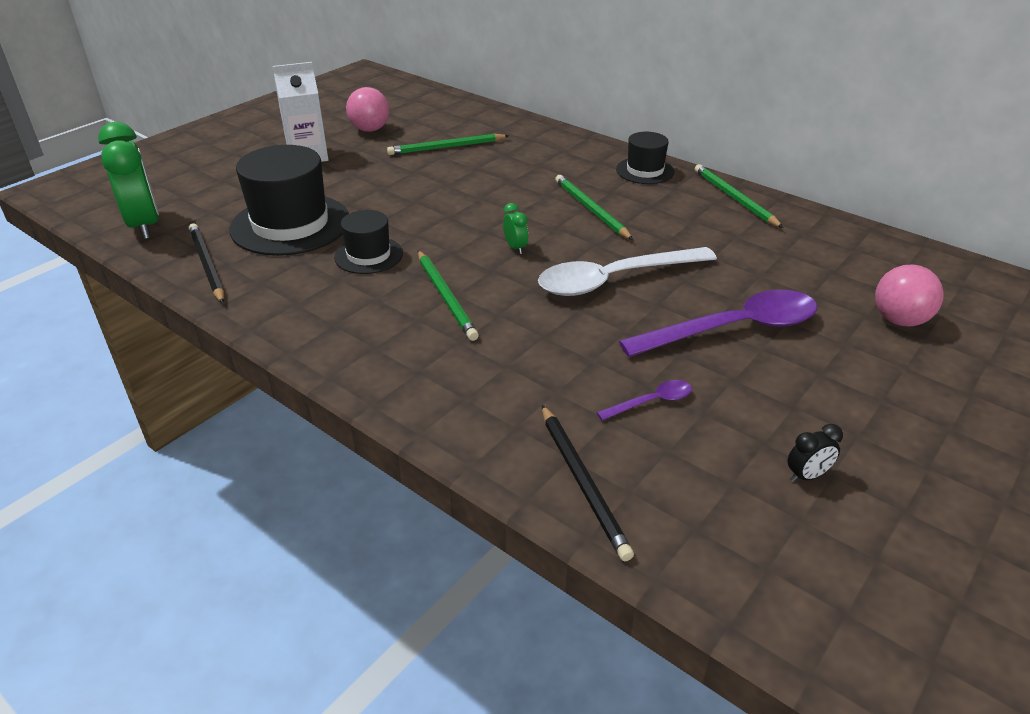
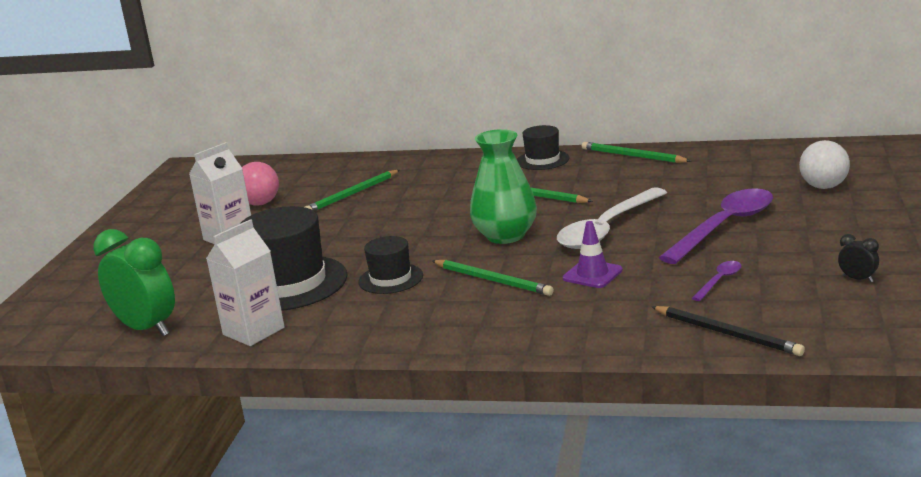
camera: 25 degrees left, 15 degrees down
(207, 265) = (253, 331): black pencil -> white carton
(515, 247) = (505, 236): green clock -> green vase
(539, 332) = (592, 274): none -> purple traffic cone
(807, 476) = (857, 279): black clock -> black clock turned 90 degrees counterclockwise
(899, 320) = (823, 186): pink ball -> white ball

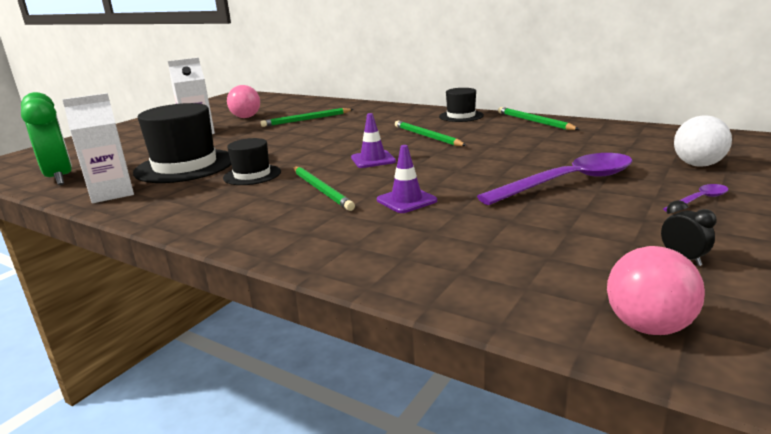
camera: 20 degrees right, 0 degrees up
(505, 236) = (373, 159): green vase -> purple traffic cone
(607, 229) = (459, 167): white spoon -> none
(719, 281) = (520, 229): purple spoon -> purple spoon (699, 200)
(727, 333) = (479, 287): black pencil -> none
(861, 332) = (648, 326): none -> pink ball

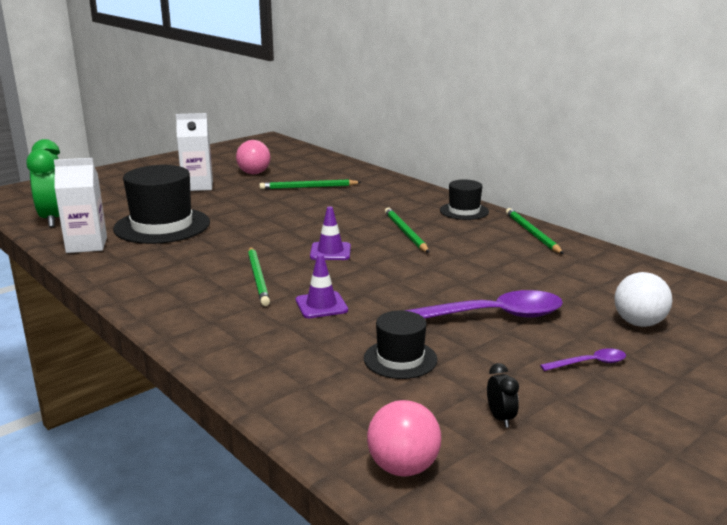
camera: 15 degrees right, 0 degrees up
(252, 175) = (211, 248): black hat -> black hat (400, 359)

